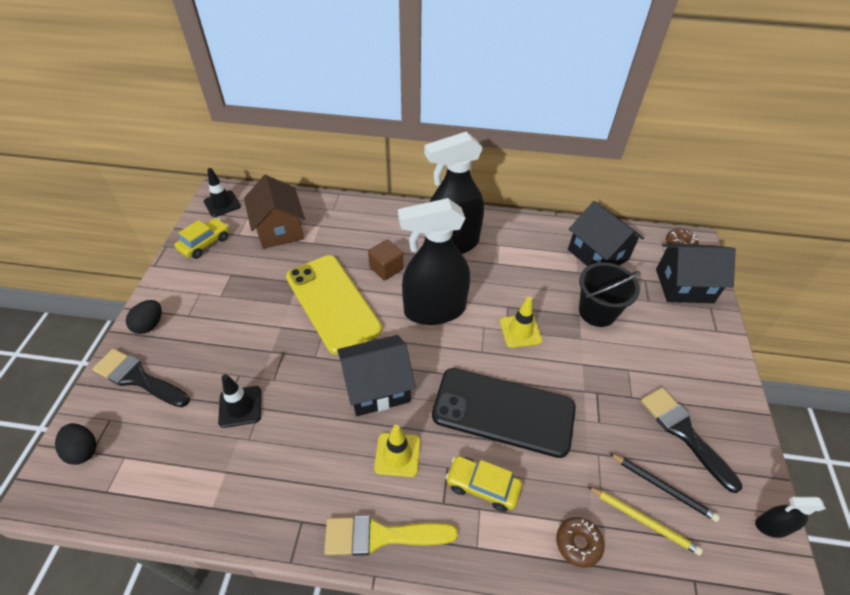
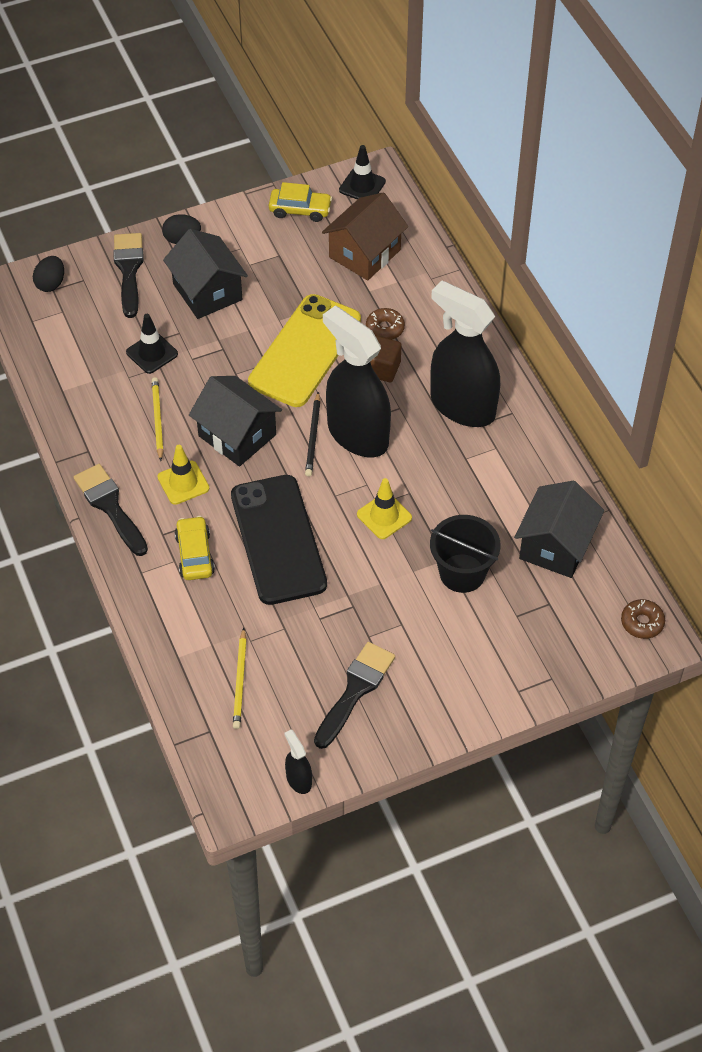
camera: 60 degrees right, 5 degrees up
(314, 439) = (157, 419): none -> yellow pencil
(381, 536) = (110, 506): yellow brush -> black brush
(578, 543) = (189, 640): brown donut -> brown donut (385, 328)
(663, 487) = (283, 687): black pencil -> black pencil (313, 436)
(684, 286) = (568, 644): black house -> black house (207, 292)

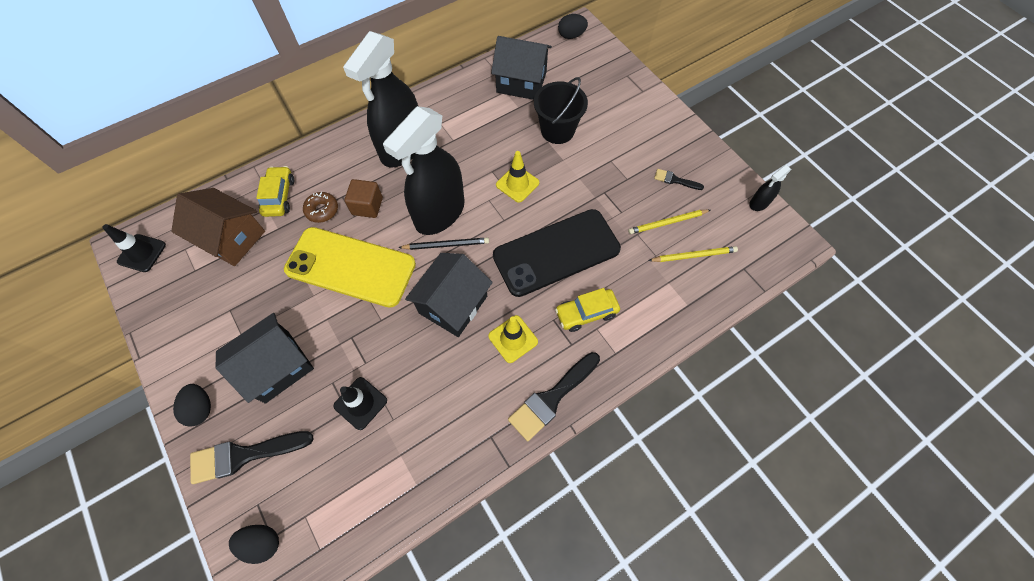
camera: 100 degrees left, 10 degrees up
(157, 419) = (443, 378): yellow pencil -> yellow pencil (667, 223)
(300, 210) = (169, 301): yellow car -> yellow car (279, 196)
(355, 690) = (675, 180): black brush -> black brush, size x0.52
(642, 622) = (571, 36): brown donut -> black egg

